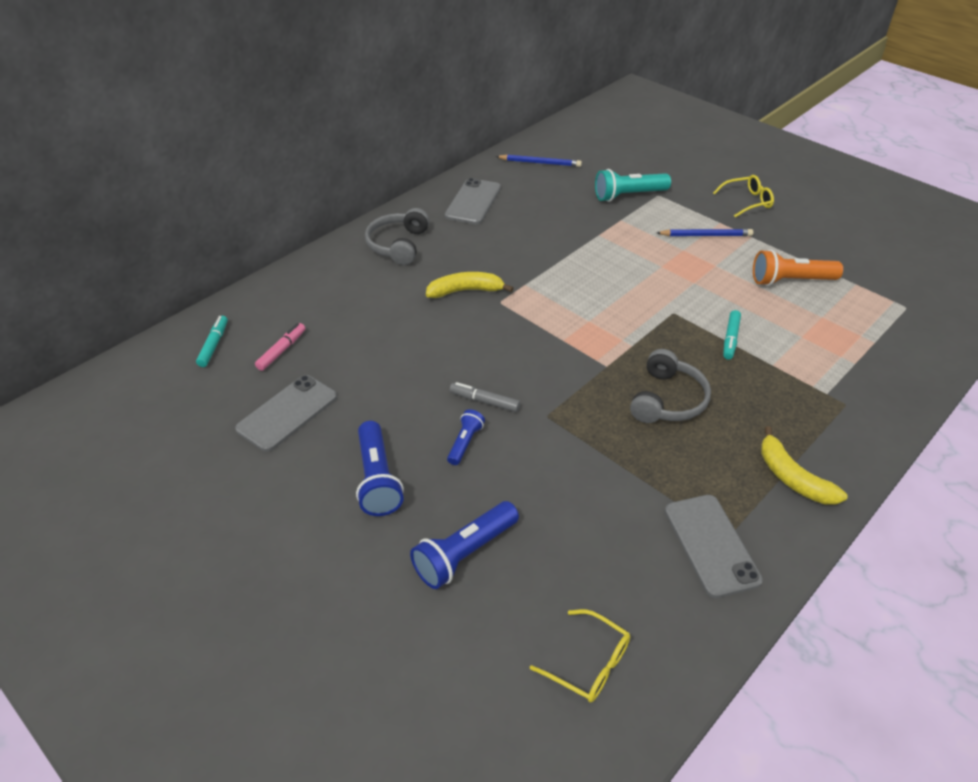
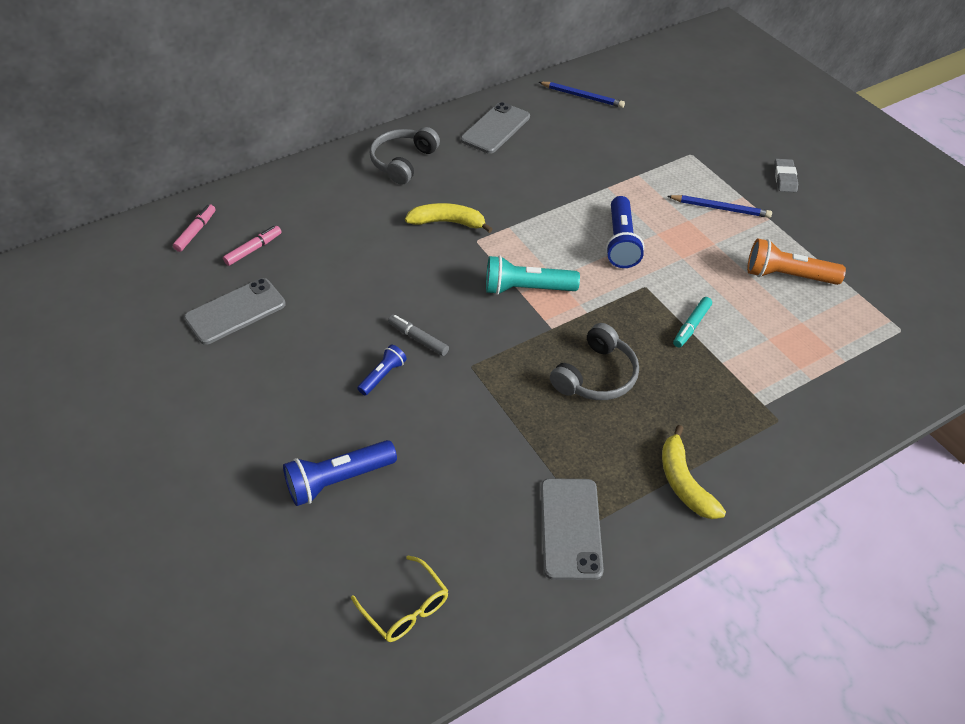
camera: 15 degrees right, 5 degrees up
(214, 345) = (196, 232): turquoise marker -> pink marker
(378, 479) = (290, 392): blue flashlight -> blue flashlight (621, 242)
(628, 195) = (659, 149): turquoise flashlight -> turquoise flashlight (526, 289)
(747, 201) = (784, 178): yellow glasses -> grey eraser

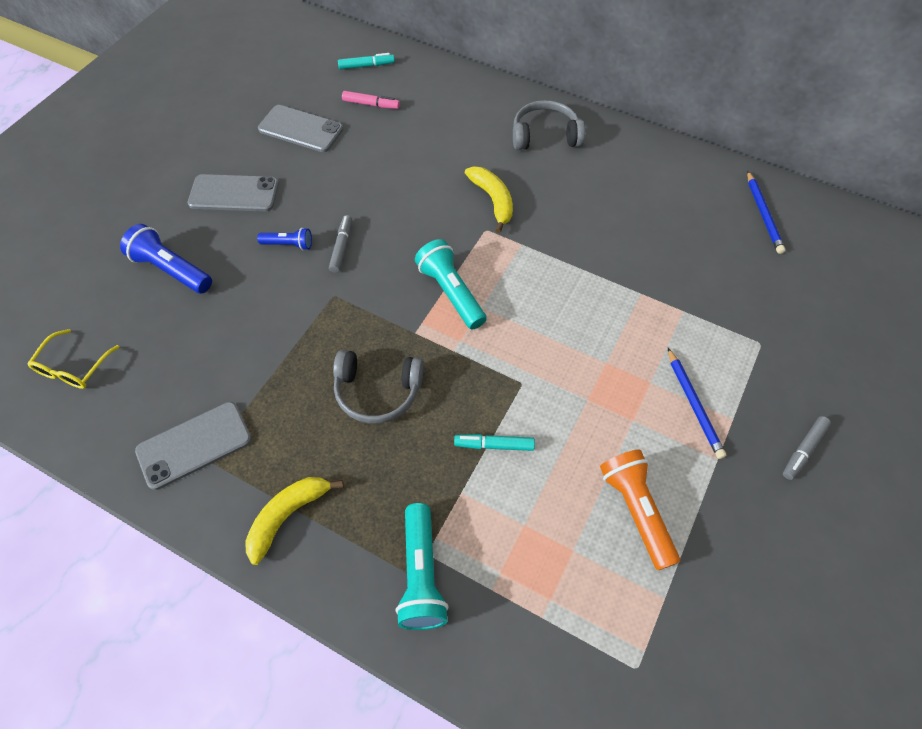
camera: 60 degrees right, 10 degrees up
(196, 232) = (366, 66): pink marker -> turquoise marker
(495, 128) = (648, 173): grey phone -> grey phone (234, 194)
(621, 242) = (568, 338): blue flashlight -> none
(780, 415) = (421, 575): none -> turquoise flashlight
(784, 178) = (803, 450): grey eraser -> grey marker

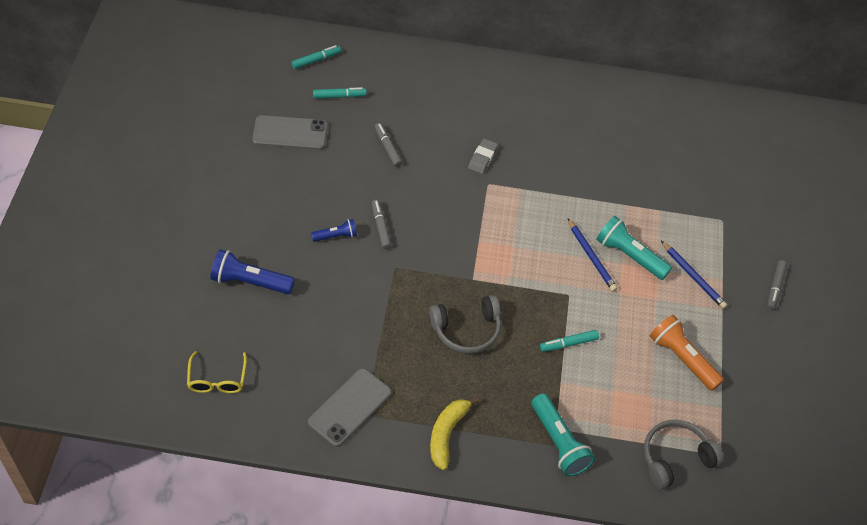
camera: 25 degrees left, 5 degrees down
(234, 194) = (265, 204): grey phone -> none
(371, 104) = (339, 96): pink marker -> turquoise marker
(393, 166) = (387, 148): none -> grey marker
(450, 292) = (485, 241): turquoise flashlight -> turquoise flashlight (629, 256)
(493, 200) = (482, 158): yellow banana -> grey eraser
(545, 135) = (498, 91): grey headphones -> grey headphones (675, 458)
(763, 214) = (690, 119): blue pencil -> blue pencil (591, 257)

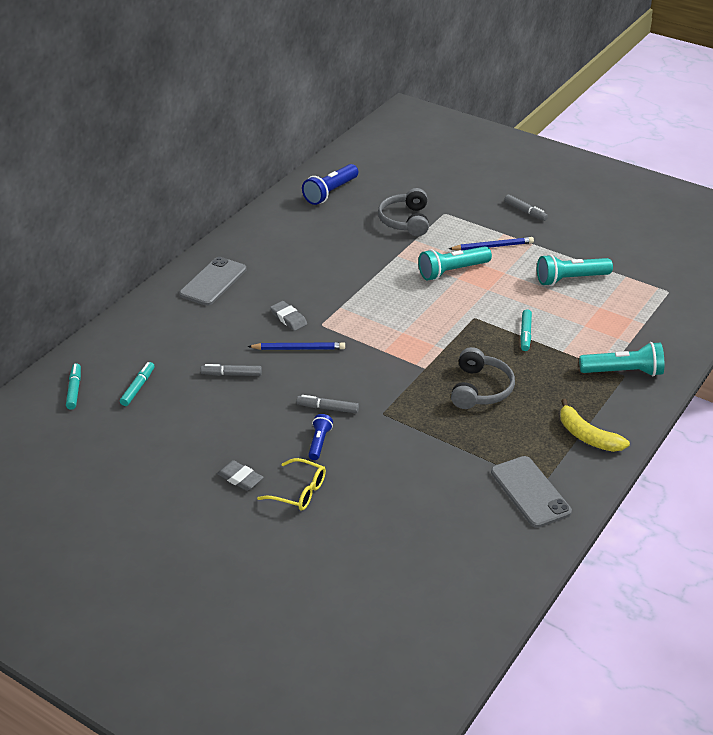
camera: 60 degrees left, 15 degrees down
(217, 380) = (451, 583): yellow glasses -> yellow glasses (299, 492)
(249, 282) = (339, 523): blue flashlight -> blue flashlight (330, 193)
(269, 200) = (240, 478): none -> grey eraser
(290, 133) = (160, 437): grey phone -> grey phone (213, 282)
(591, 257) = (441, 292): blue pencil -> blue pencil (298, 348)
(675, 458) = (663, 314): grey headphones -> grey headphones (405, 221)
(682, 359) = (570, 279): orange flashlight -> turquoise flashlight

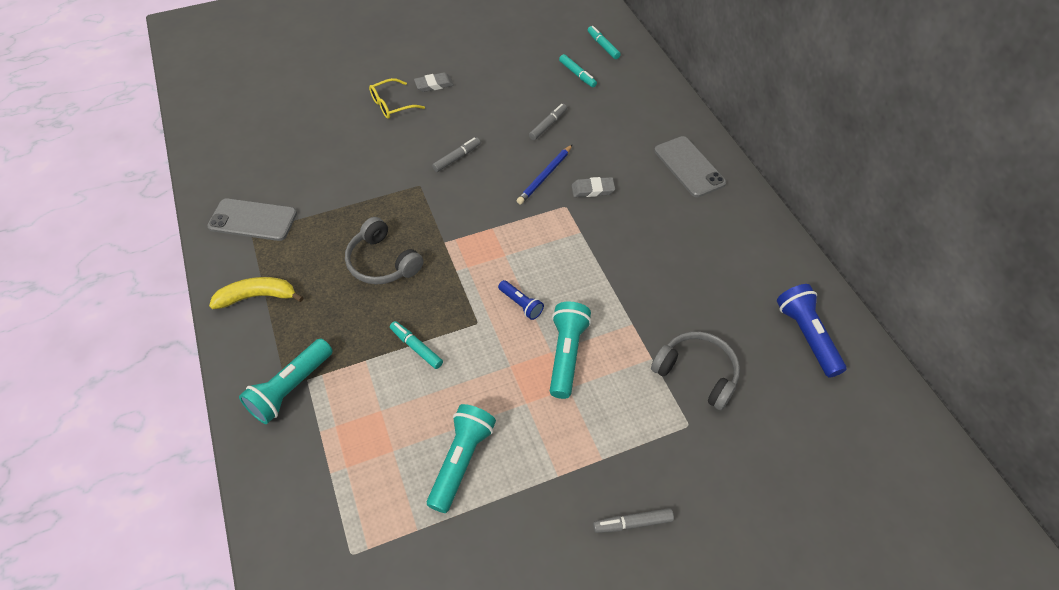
camera: 125 degrees right, 15 degrees up
(74, 390) = (603, 46): turquoise marker -> turquoise marker turned 150 degrees counterclockwise
(319, 442) = (426, 136): blue flashlight -> blue flashlight (521, 304)
(492, 246) = (583, 427): blue pencil -> none

